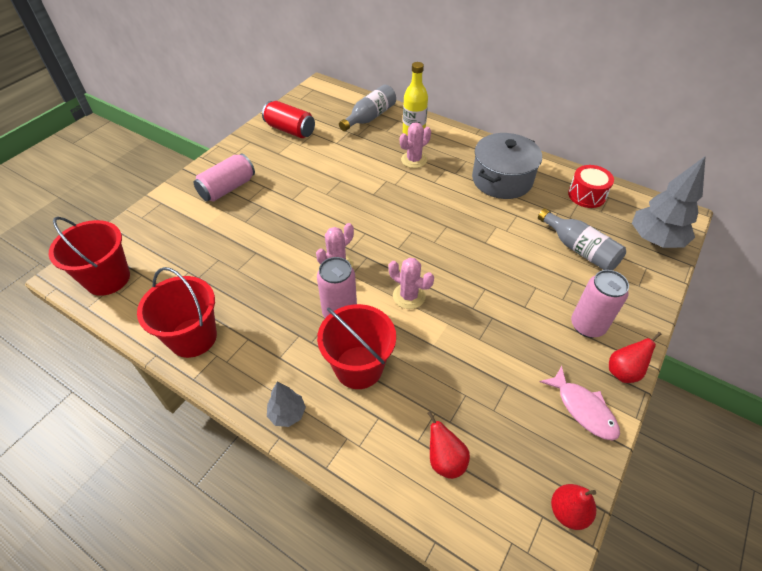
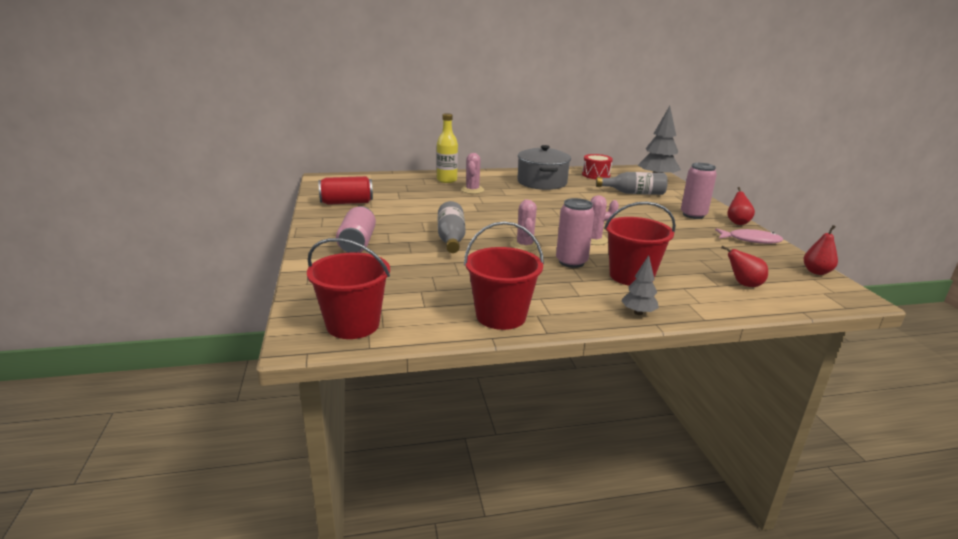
camera: 45 degrees left, 25 degrees down
(370, 117) = (399, 181): grey bottle -> grey bottle (451, 238)

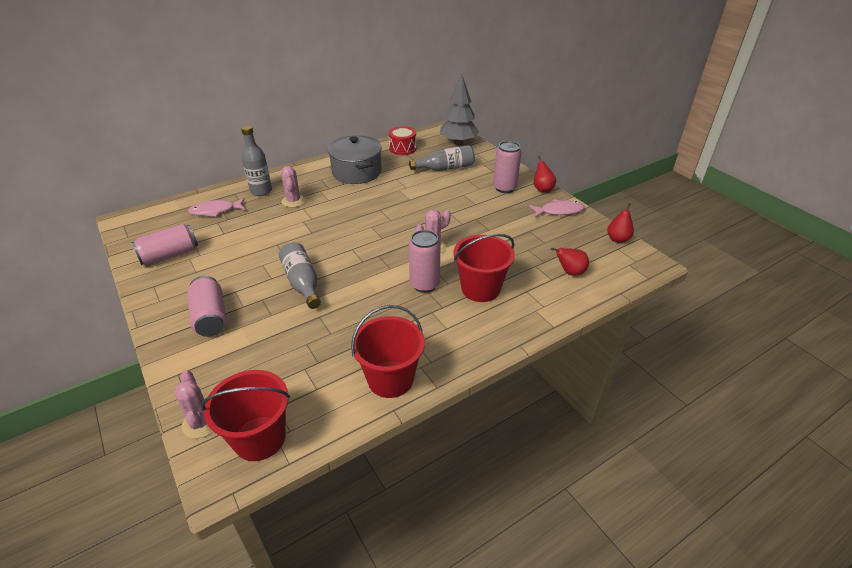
camera: 20 degrees left, 15 degrees up
(346, 202) = (170, 255): red can -> pink can
(400, 185) = (215, 211): none -> pink fish
(447, 180) = (261, 191): yellow bottle -> grey bottle
(524, 245) = (375, 273): pink cactus -> pink cactus (201, 422)
(638, 313) = (501, 336): grey tree -> none

